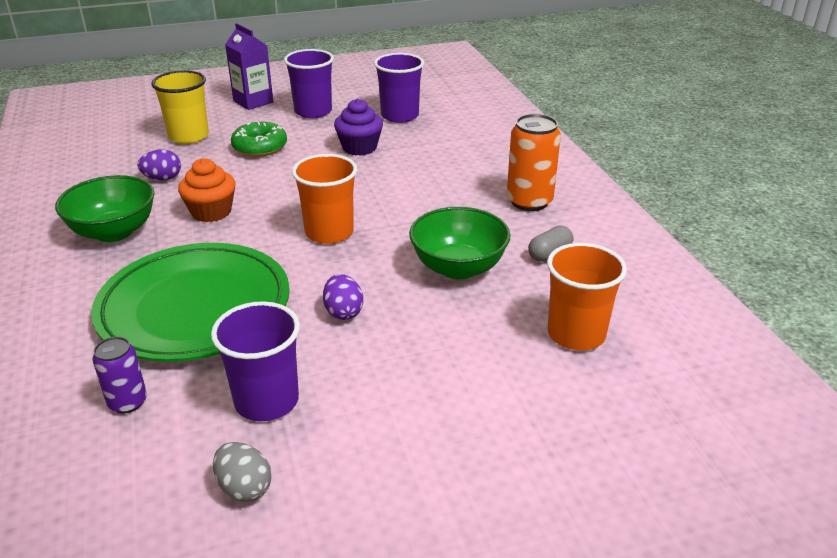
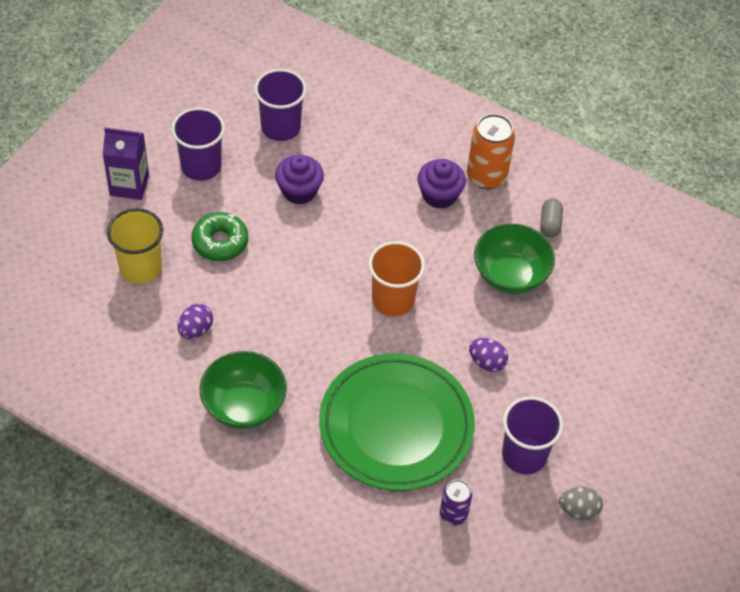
camera: 45 degrees left, 20 degrees up
(211, 212) = (284, 338): orange cupcake -> none
(469, 194) = (439, 195): none -> purple cupcake
(576, 334) = (628, 285): orange cup -> none

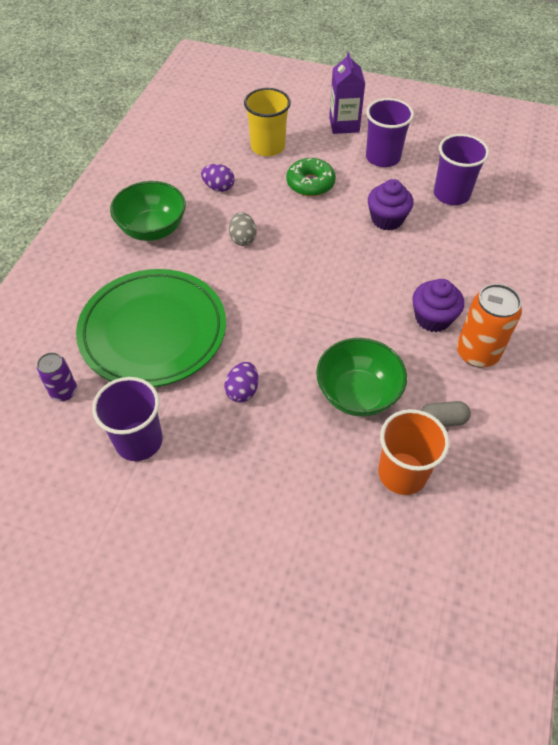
camera: 80 degrees right, 0 degrees up
(393, 300) = (292, 305): orange cup -> orange cup (402, 473)
(578, 510) = (79, 502): grey egg -> grey egg (243, 239)

